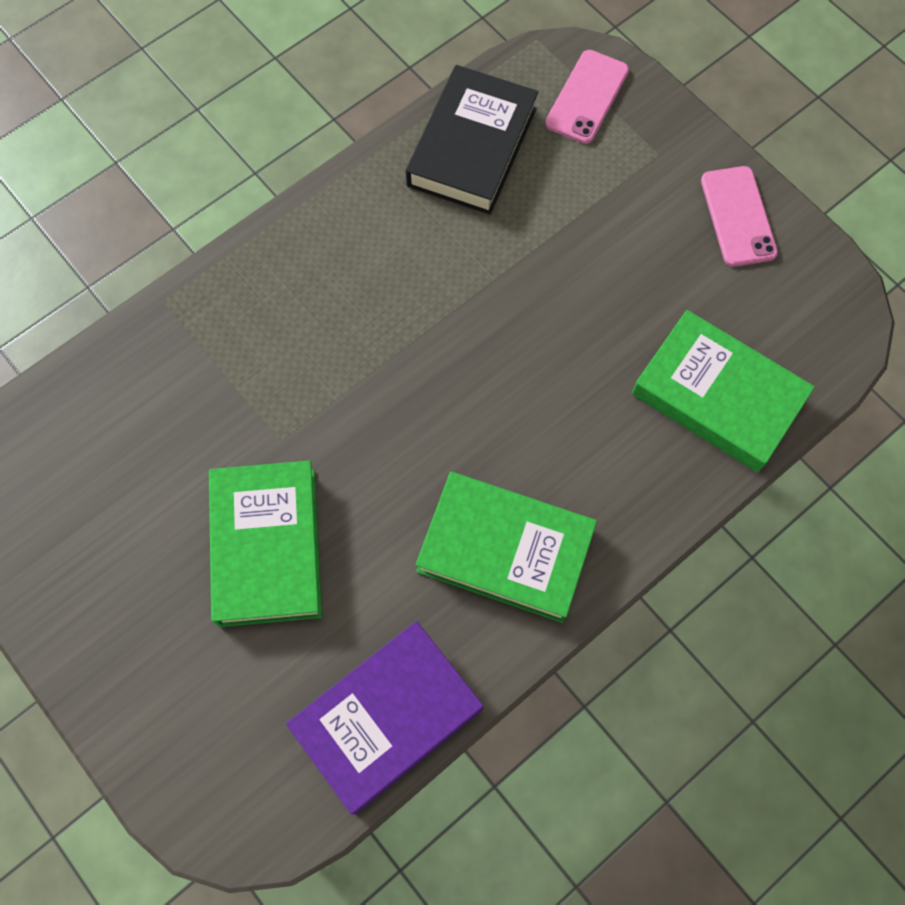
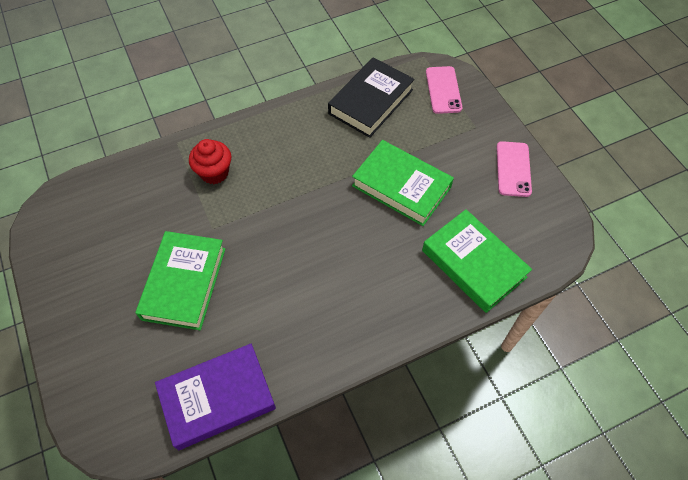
camera: 15 degrees right, 10 degrees down
(249, 340) = (214, 172): none -> red cupcake
(505, 549) = (320, 319): green book -> green book (401, 186)
(587, 97) = (443, 90): pink phone -> pink phone turned 45 degrees counterclockwise

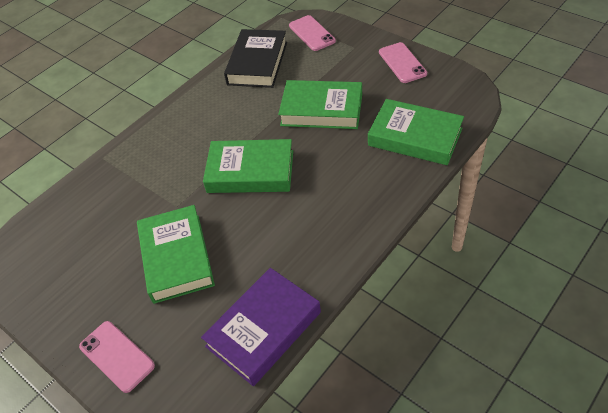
camera: 20 degrees left, 10 degrees down
(86, 356) = (117, 356): none -> pink phone
(214, 172) = (152, 165): red cupcake -> none
(297, 224) = (250, 171): none -> green book

